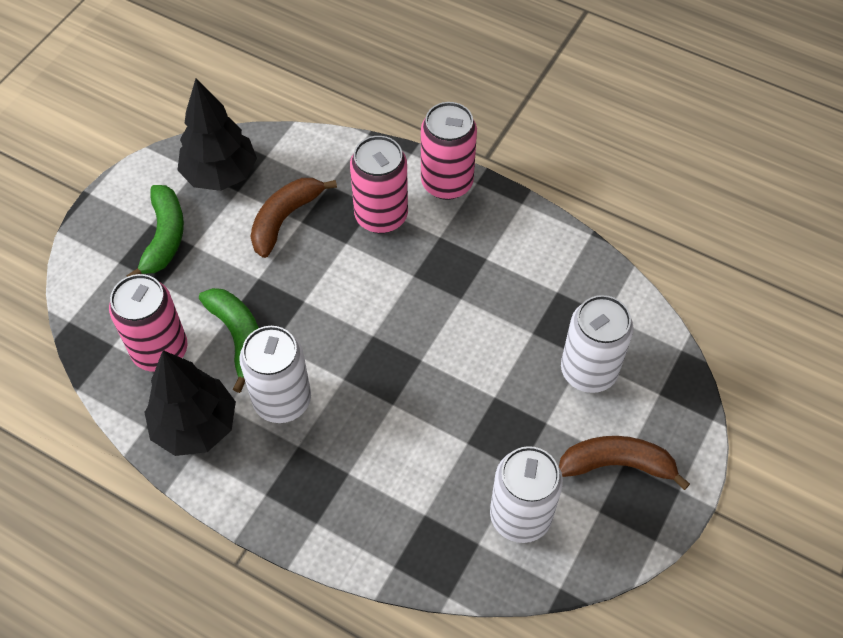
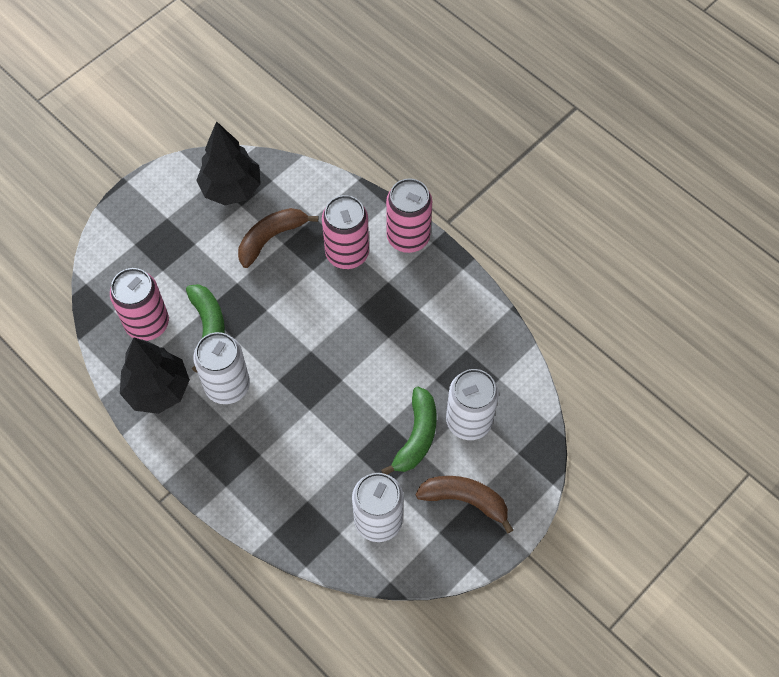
camera: 15 degrees right, 5 degrees up
(164, 237) = (174, 232): green banana -> green banana (416, 436)

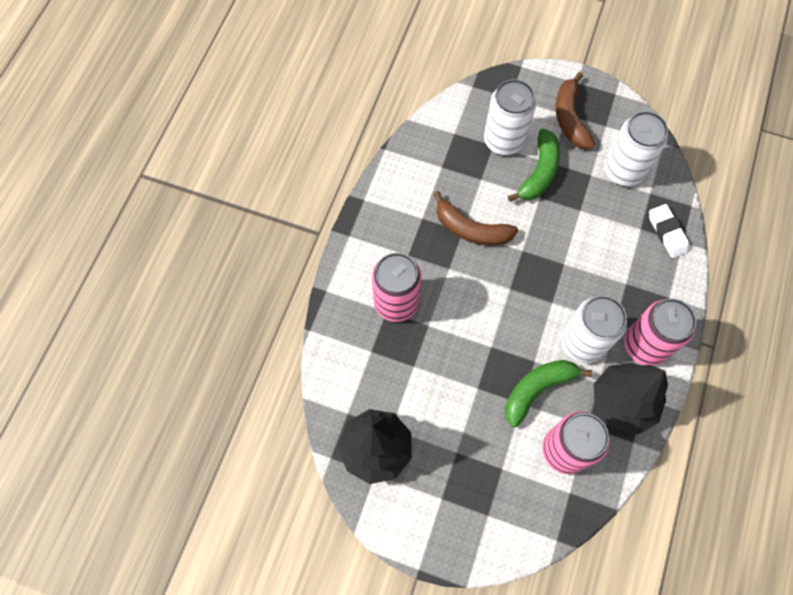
camera: 115 degrees left, 5 degrees up
(271, 238) = (414, 380): brown banana -> brown banana (471, 229)
(289, 524) = (667, 233): none -> white eraser
(408, 237) = (353, 257): pink can -> pink can (645, 345)
(416, 436) = (539, 172): green banana -> green banana turned 120 degrees clockwise

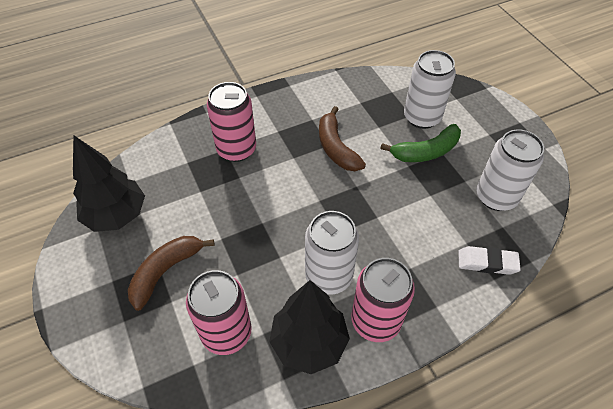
camera: 45 degrees right, 15 degrees down
(537, 389) = (258, 276): green banana -> none
(570, 118) = (489, 138): brown banana -> brown banana (166, 271)
(667, 233) = (487, 262): white eraser -> white eraser turned 75 degrees clockwise

